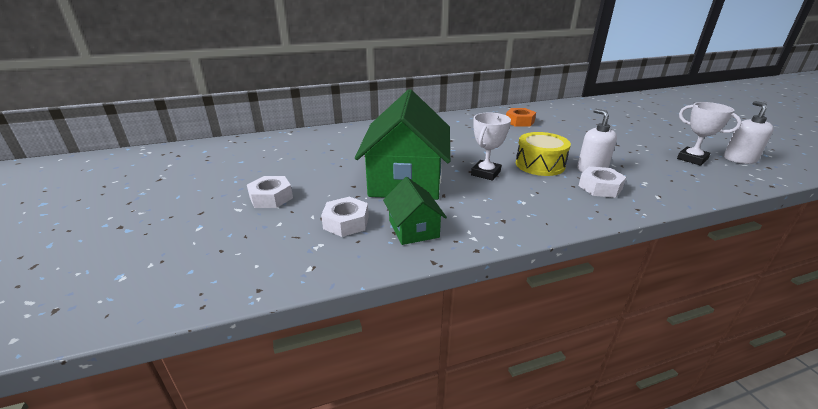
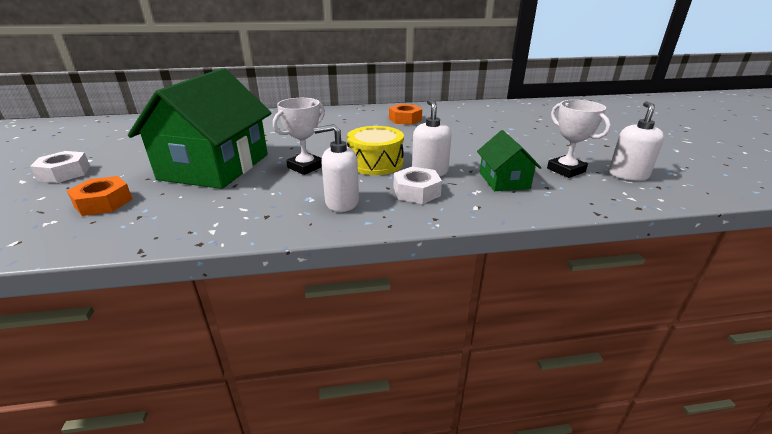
camera: 10 degrees right, 0 degrees up
(346, 222) = (103, 202): white nut -> orange nut
(413, 228) = (162, 215): green house -> green house (504, 180)
(551, 202) = (341, 202): none -> white soap dispenser

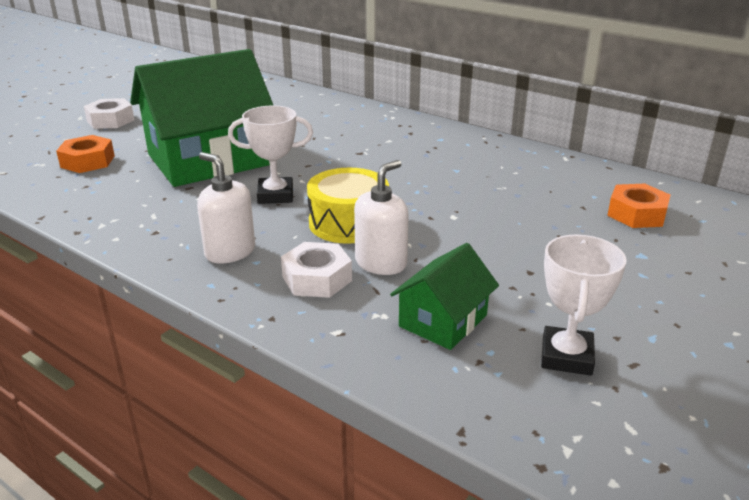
camera: 45 degrees right, 0 degrees up
(405, 119) = (509, 177): orange nut -> orange nut (636, 214)
(628, 175) = (656, 420): white soap dispenser -> none

